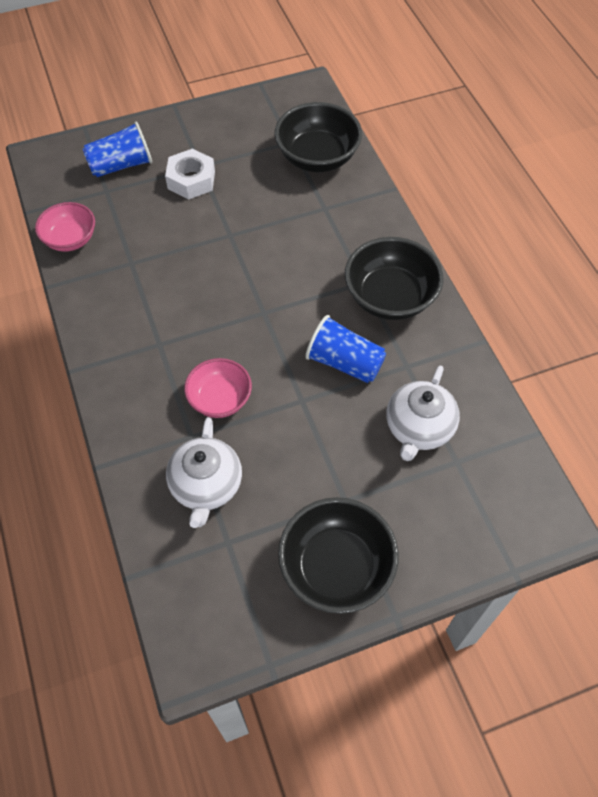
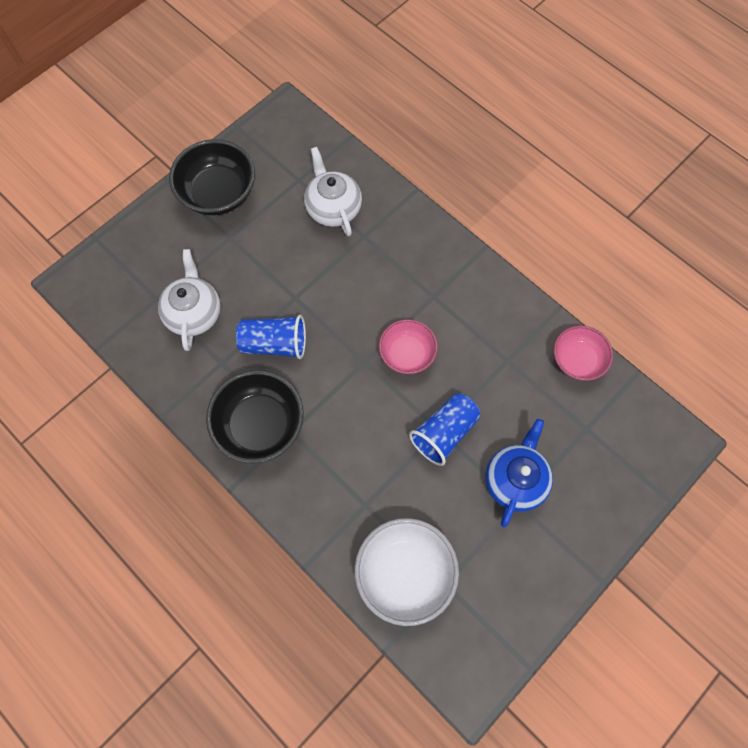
camera: 155 degrees right, 10 degrees up
(121, 165) = (595, 467): blue cup -> blue cup (444, 433)
(191, 180) = (515, 480): white nut -> blue teapot
(220, 399) = (358, 272): pink bowl -> pink bowl (407, 354)
(317, 157) = (405, 573): black bowl -> white bowl

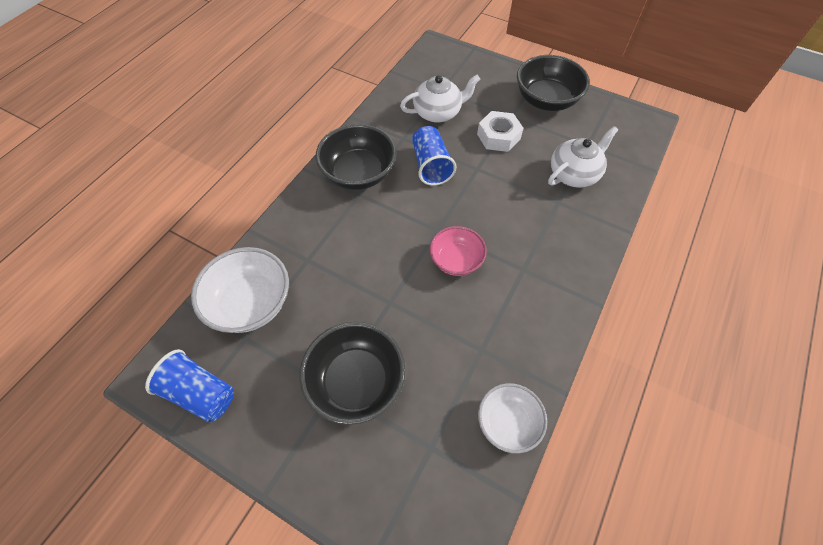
camera: 75 degrees right, 10 degrees down
(256, 261) = (498, 136): none -> white nut
(444, 433) = (388, 307): blue cup -> blue cup (200, 393)
(515, 480) = (356, 382): blue teapot -> black bowl
(577, 360) = (508, 422): pink bowl -> white bowl

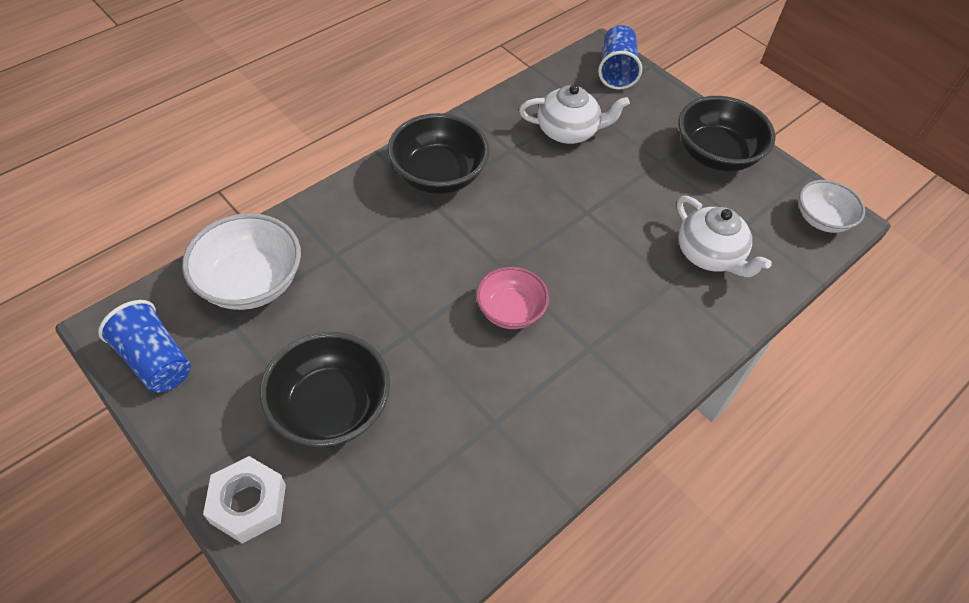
camera: 15 degrees right, 5 degrees down
(431, 166) = (530, 191): blue cup -> blue cup (616, 70)
(498, 136) = (632, 181): white nut -> white nut (248, 504)
(508, 422) = (487, 515): white bowl -> white bowl (821, 219)
(574, 174) = (709, 255): white teapot -> white teapot turned 75 degrees clockwise

